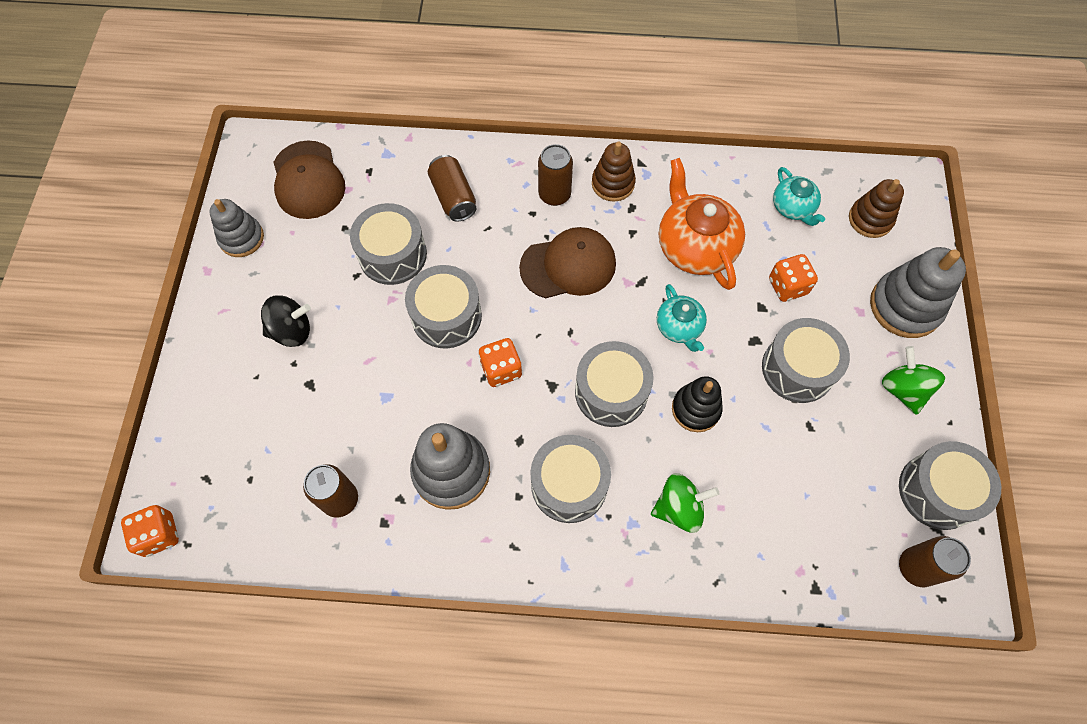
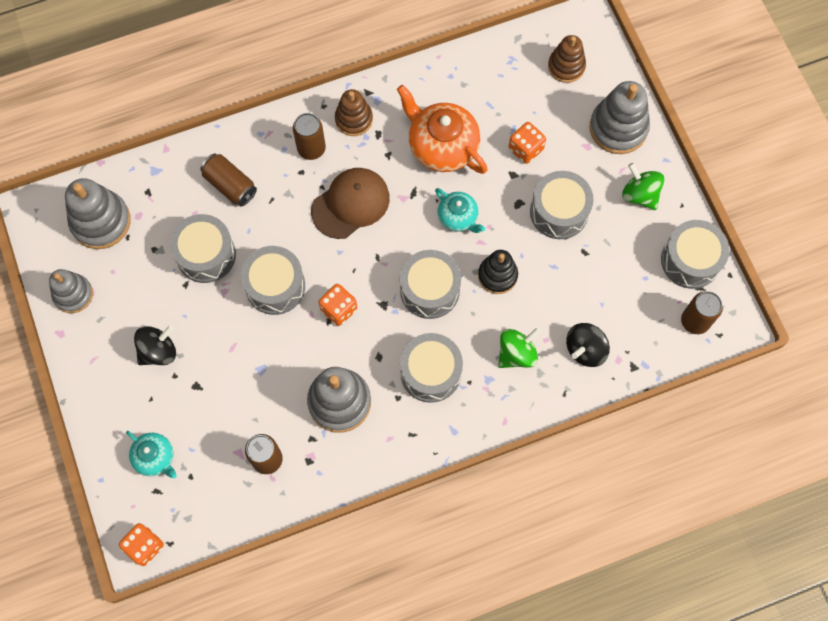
camera: 25 degrees left, 5 degrees up
(308, 180) = (101, 221): brown cap -> grey stacking toy
(764, 541) = (585, 349): none -> black spinning top
(793, 208) = (503, 81): turquoise teapot -> turquoise teapot (155, 458)

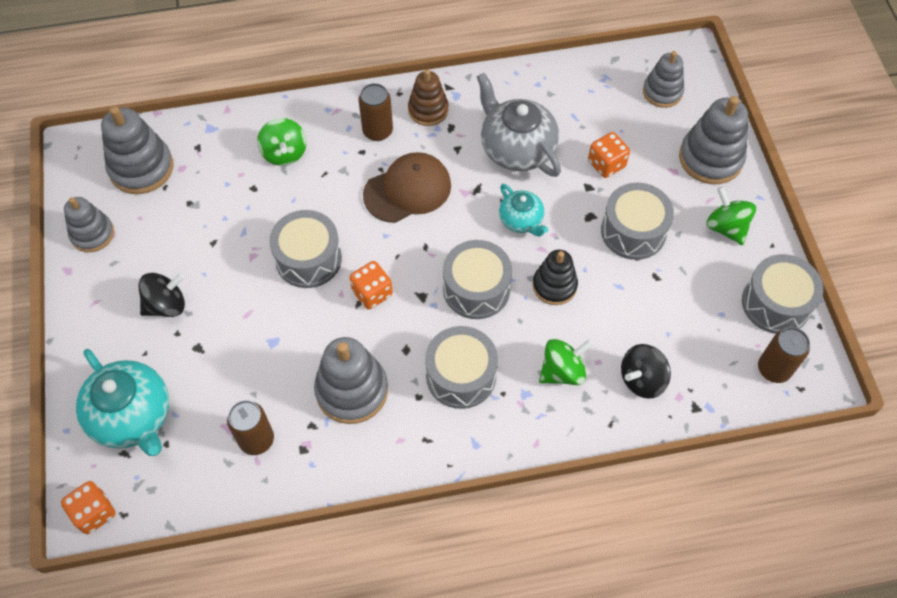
camera: 10 degrees right, 10 degrees down
(155, 458) = (132, 416): turquoise teapot -> turquoise teapot, size x1.77
(206, 255) = (242, 216): grey drum -> none
(230, 185) = (284, 153): brown can -> green spinning top
(442, 146) = (516, 148): orange teapot -> grey teapot
(566, 66) = (662, 92): brown stacking toy -> grey stacking toy

